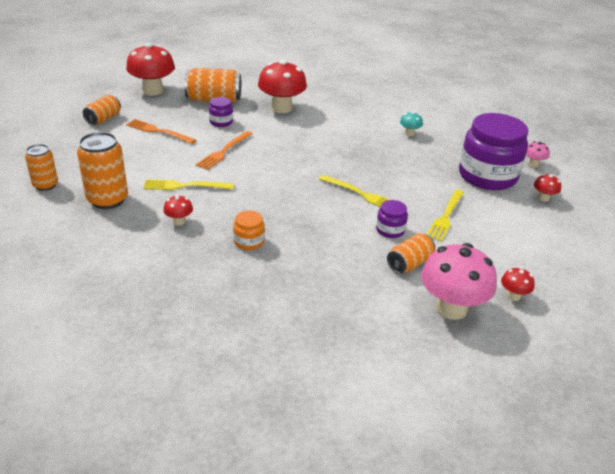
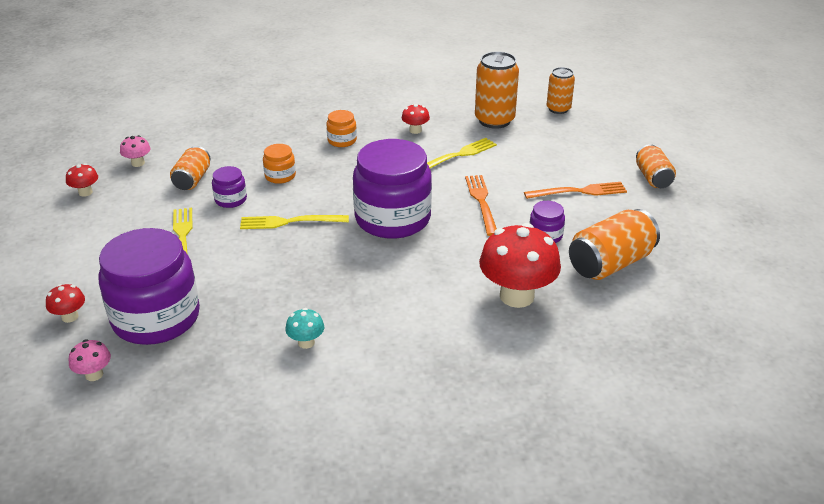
camera: 145 degrees right, 0 degrees up
(153, 91) = (695, 238): red mushroom -> none
(292, 167) = (392, 219): none -> purple jar
(334, 232) = (280, 176): none -> orange jar
(451, 308) = (138, 163): pink mushroom -> pink mushroom, size x0.46

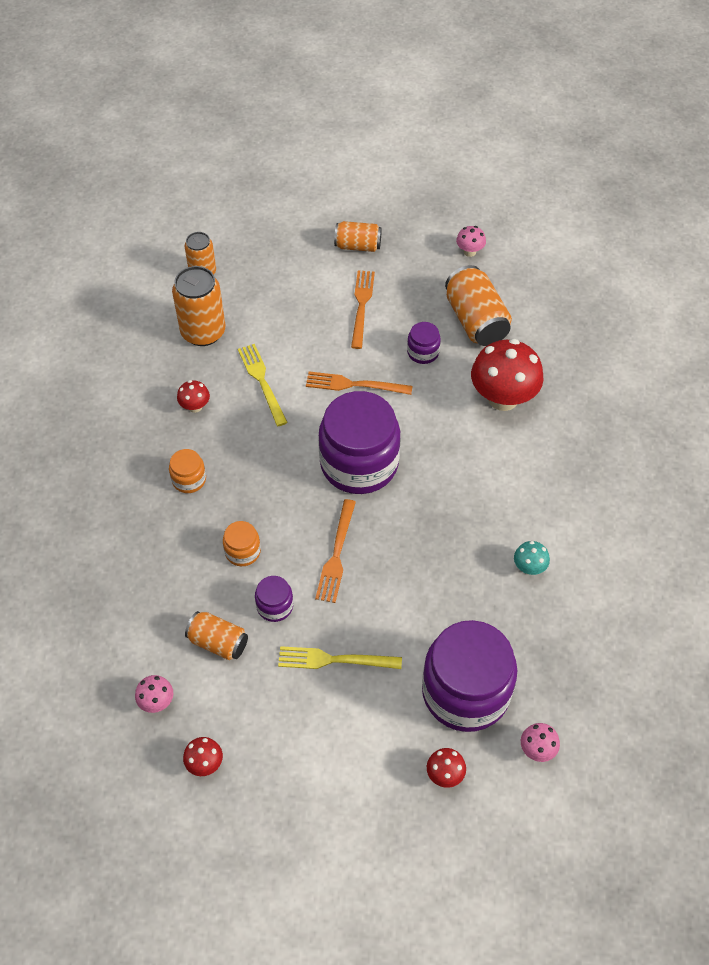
camera: 75 degrees left, 20 degrees up
(289, 222) = (336, 555): yellow fork -> orange fork
(704, 246) = (469, 251): none -> pink mushroom

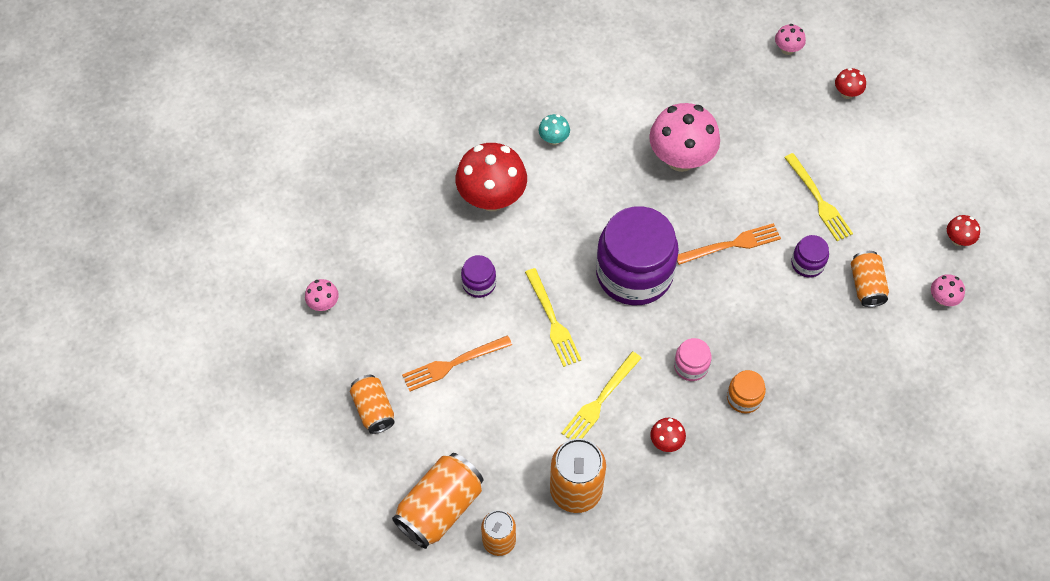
camera: 120 degrees left, 5 degrees up
(242, 551) = (779, 314): orange jar -> none
(244, 458) = (691, 366): none -> pink jar
(354, 384) = (553, 321): orange fork -> yellow fork
(456, 565) = (681, 158): none -> pink mushroom
(465, 692) = (778, 107): purple jar -> none
(476, 320) = (413, 258): orange can -> orange can (440, 508)
(529, 567) = (647, 111): turquoise mushroom -> turquoise mushroom (554, 139)

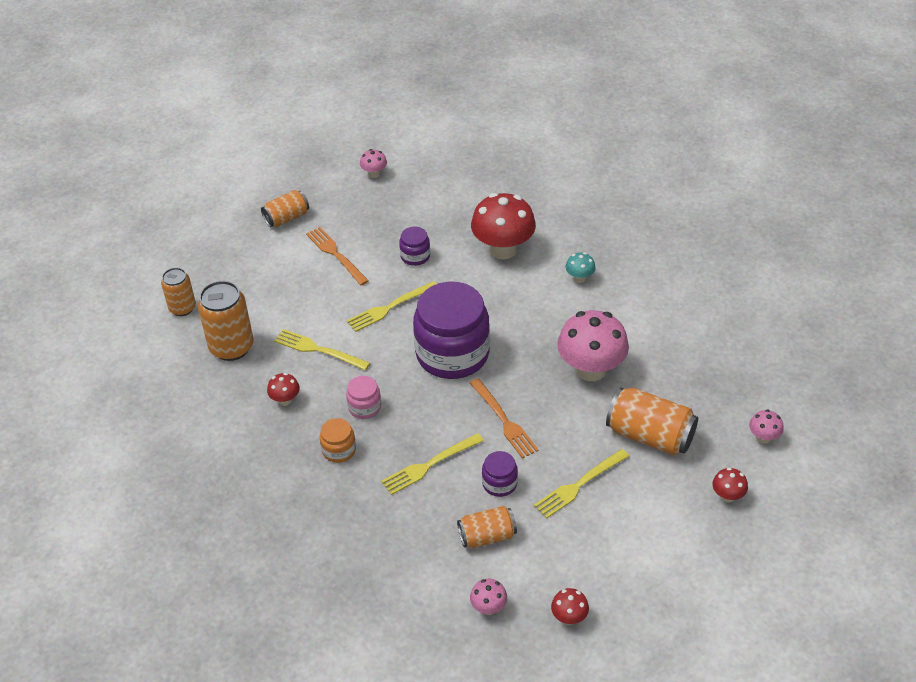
camera: 80 degrees right, 15 degrees down
(440, 508) = (207, 269): orange can -> orange can (650, 436)
(776, 319) = (429, 465): none -> yellow fork

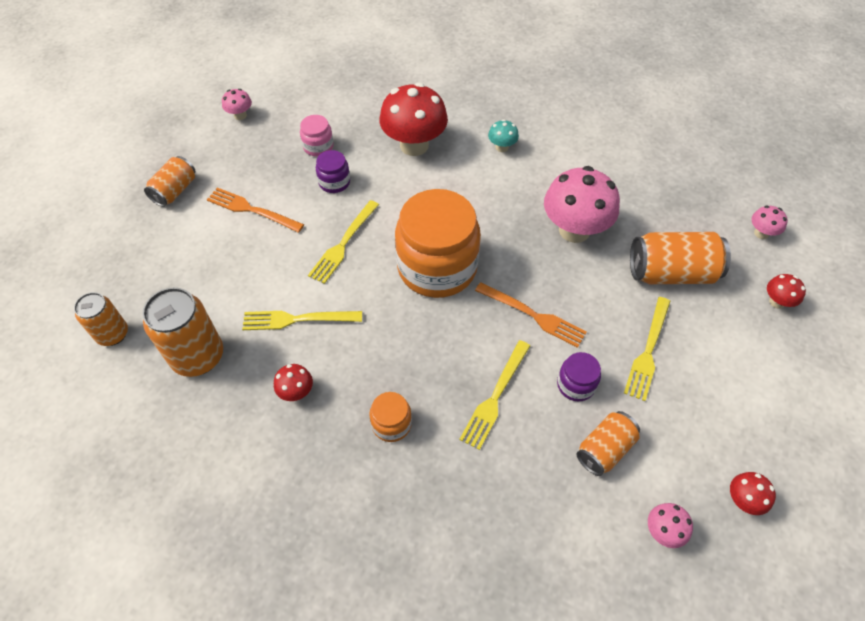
camera: 30 degrees left, 10 degrees up
(364, 407) = (387, 362): pink jar -> pink jar (318, 146)
(452, 354) = (437, 267): purple jar -> orange jar

